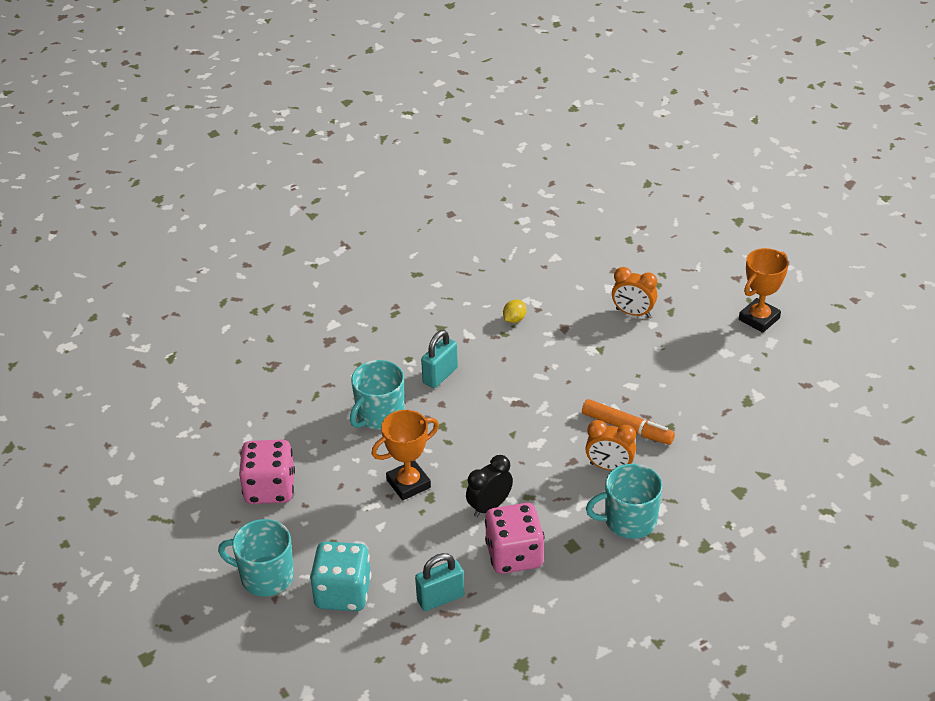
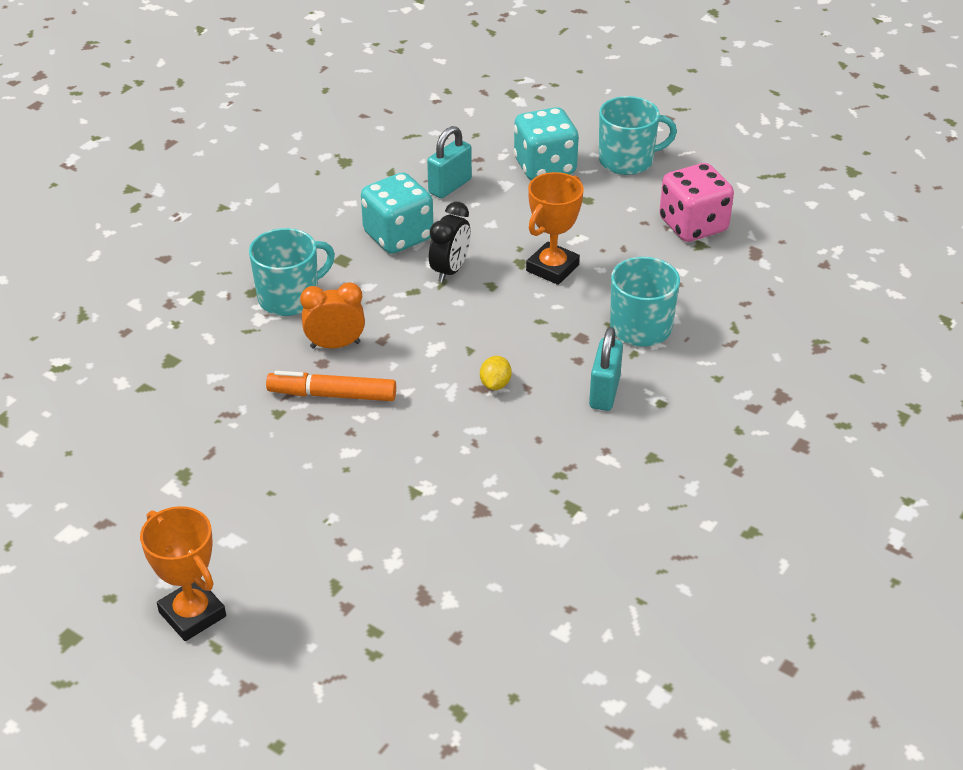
camera: 155 degrees right, 0 degrees up
(514, 319) = (559, 500): yellow lemon -> yellow lemon (495, 384)
(514, 555) = (398, 236): pink dice -> turquoise dice
(633, 313) = (392, 564): orange clock -> none
(759, 319) = (192, 614): orange trophy -> orange trophy turned 60 degrees counterclockwise

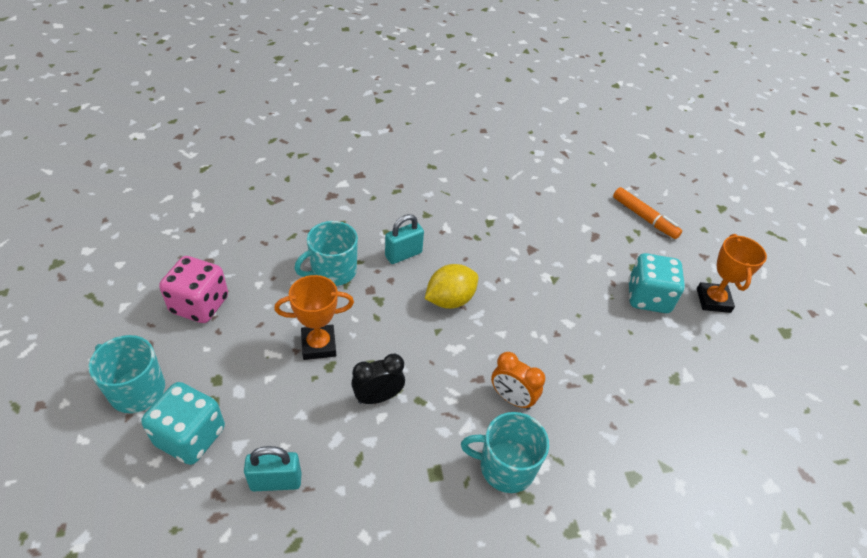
camera: 140 degrees left, 5 degrees up
(332, 395) = (546, 364): orange marker -> orange marker (644, 218)
(398, 236) = (373, 461): turquoise dice -> turquoise dice (648, 298)
(495, 384) = (450, 300): yellow lemon -> yellow lemon, size x1.92

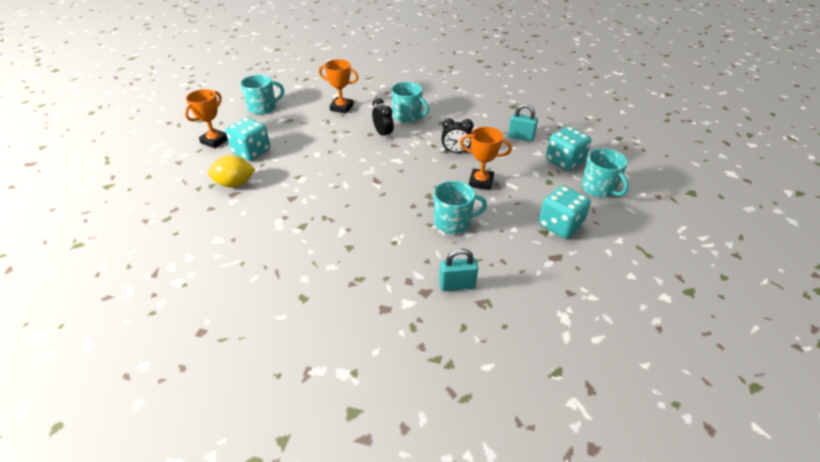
camera: 150 degrees left, 5 degrees down
(200, 305) = (560, 225): pink dice -> turquoise dice
(403, 255) = (392, 220): turquoise padlock -> turquoise padlock (457, 285)
(450, 300) = (380, 183): yellow lemon -> yellow lemon (234, 184)
(512, 398) = (383, 134): orange clock -> black clock
(632, 446) = (341, 108): none -> orange trophy
(644, 218) = (178, 195): orange marker -> none
(745, 394) = (263, 108): none -> turquoise mug

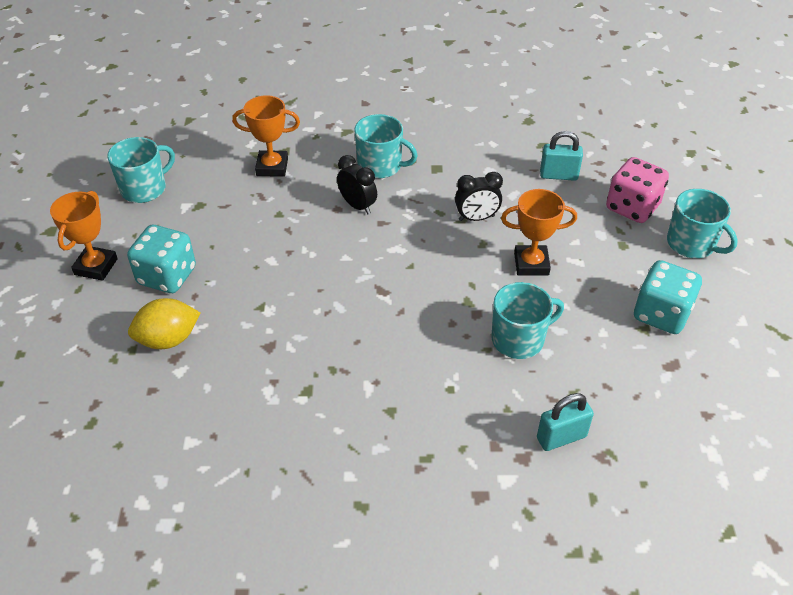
camera: 15 degrees left, 5 degrees up
(564, 162) = (632, 207): turquoise dice -> pink dice

